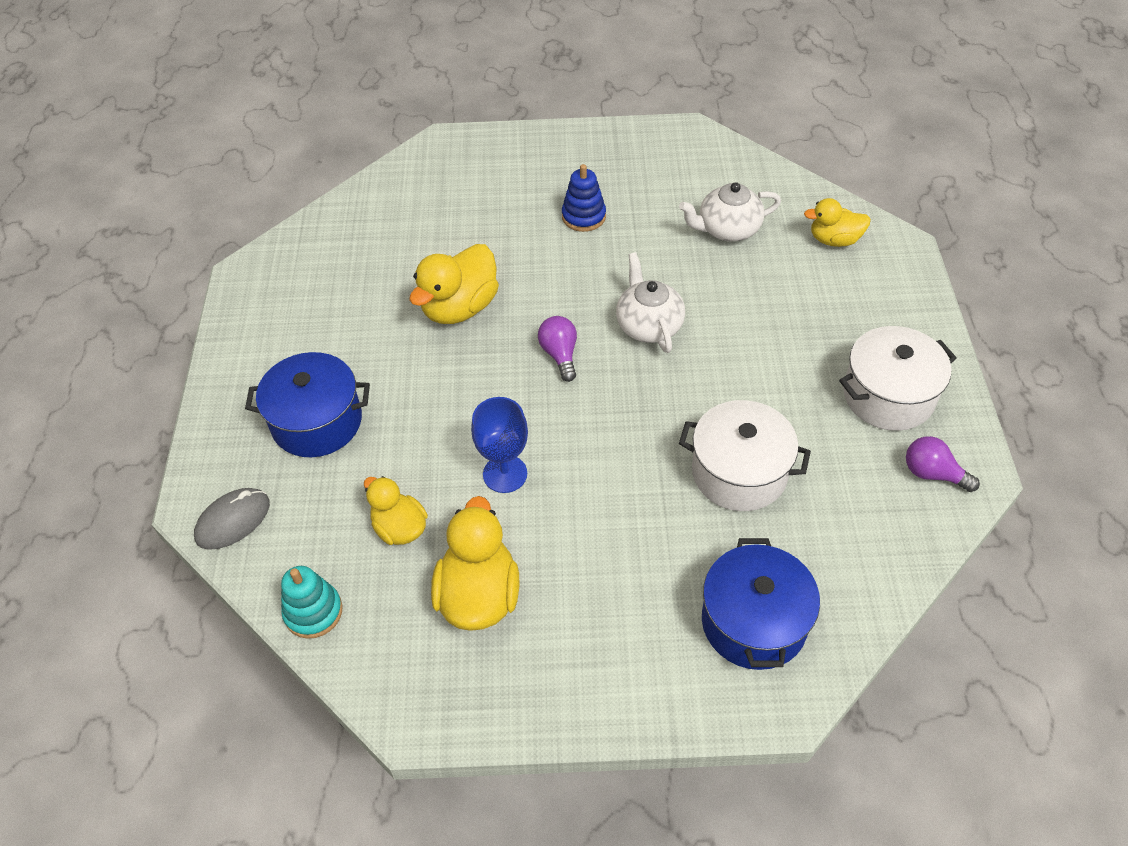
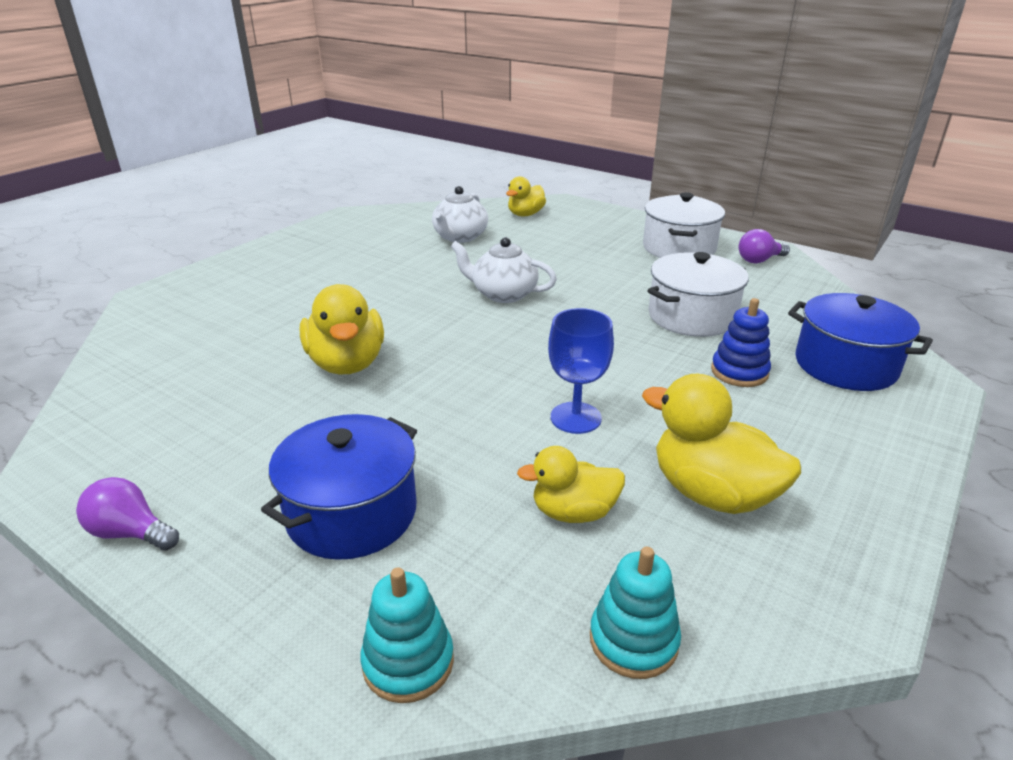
camera: 55 degrees left, 20 degrees down
(233, 520) = (408, 662): grey mouse -> turquoise stacking toy
(560, 355) = (477, 339): purple light bulb -> purple light bulb (131, 533)
(583, 216) = (352, 275): blue stacking toy -> blue stacking toy (739, 372)

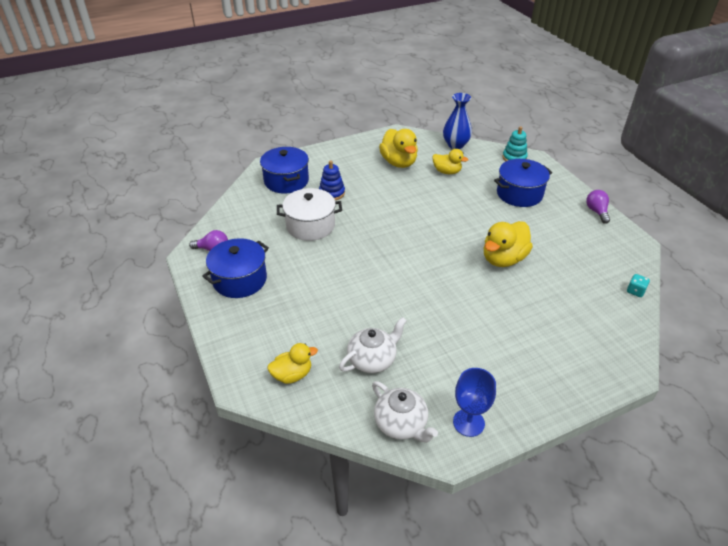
camera: 150 degrees left, 10 degrees up
(98, 383) = (635, 291): none -> turquoise dice
(131, 533) = (596, 211): purple light bulb -> purple light bulb turned 150 degrees counterclockwise
(347, 363) = (503, 259): yellow duck -> yellow duck turned 150 degrees counterclockwise
(503, 294) = (391, 279): white teapot -> white teapot (401, 424)
(575, 418) = (418, 198): blue goblet -> blue goblet (468, 422)
(633, 640) = (455, 145): turquoise stacking toy -> blue vase
(679, 248) = (240, 280): white pot -> blue pot

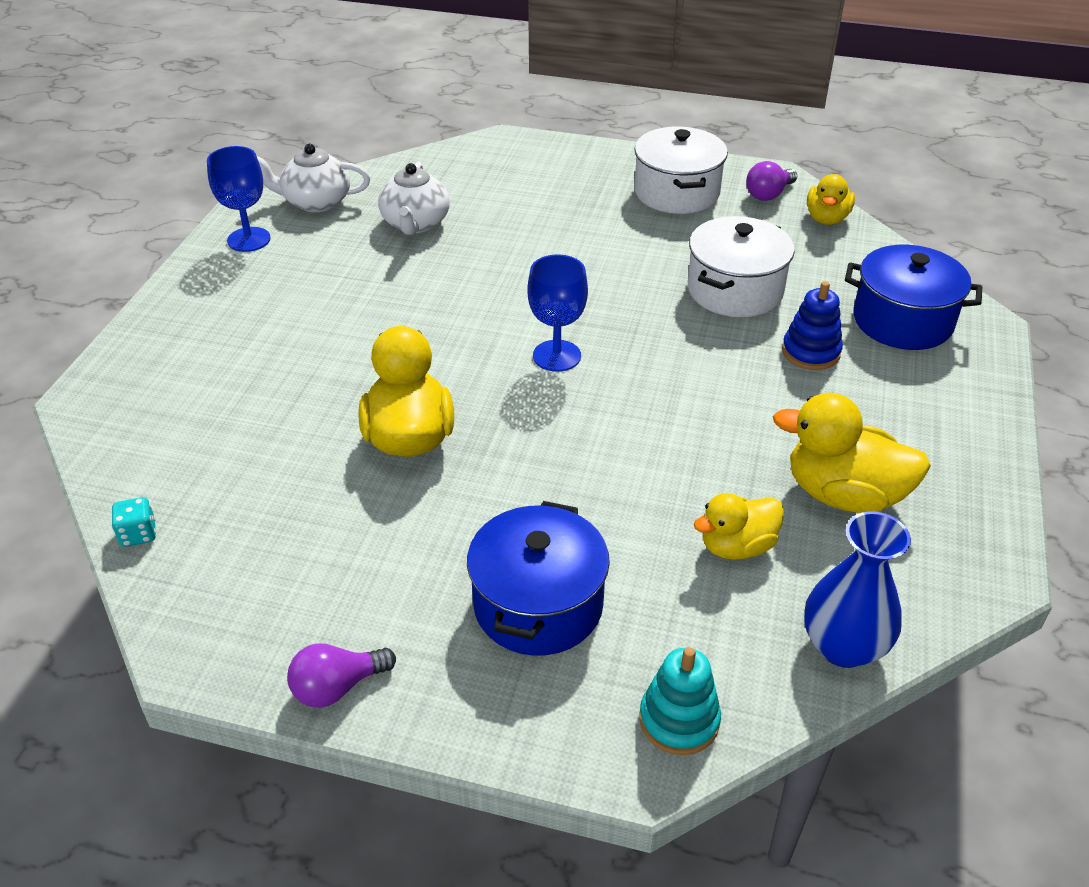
camera: 130 degrees right, 0 degrees up
(240, 280) = (677, 192): blue pot -> white pot
(292, 375) = (473, 170): yellow duck -> yellow duck (827, 218)
(412, 249) = (557, 356): none -> blue goblet
(596, 211) = (337, 687): purple light bulb -> purple light bulb turned 120 degrees clockwise

